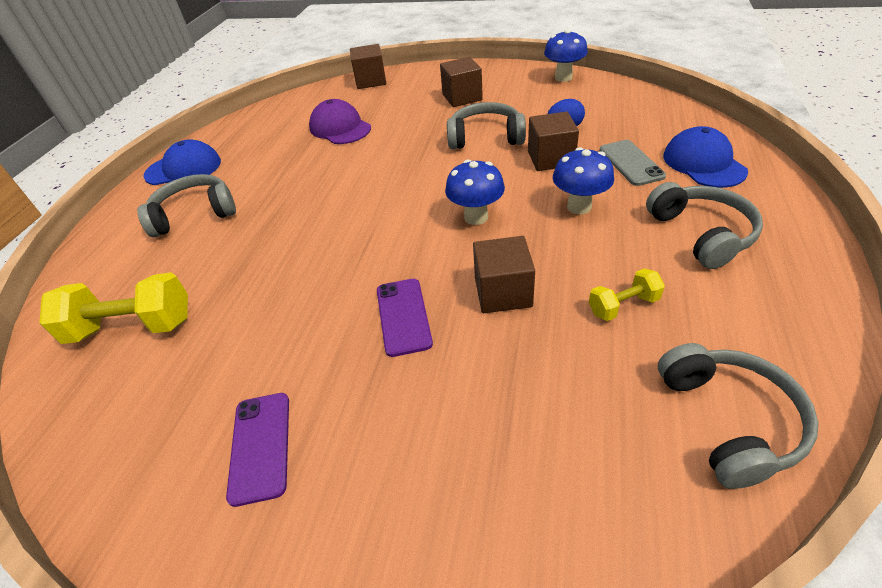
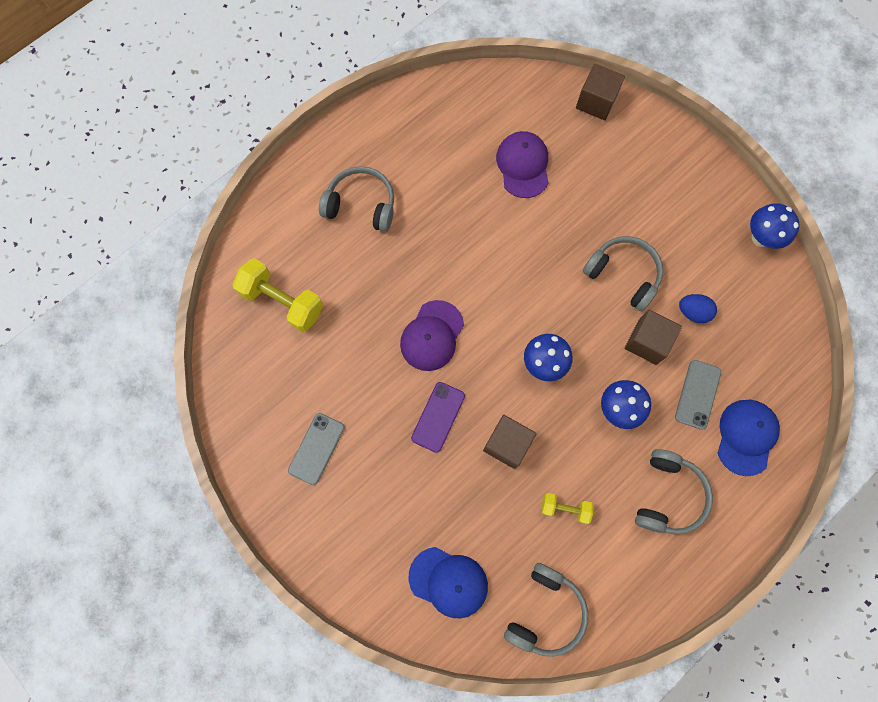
camera: 30 degrees right, 30 degrees up
(183, 168) = (376, 131): blue cap -> blue cap (448, 582)
(260, 446) = (316, 448): purple phone -> grey phone
(341, 259) = (432, 336): none -> purple cap
(462, 97) = (651, 198): brown cube -> none

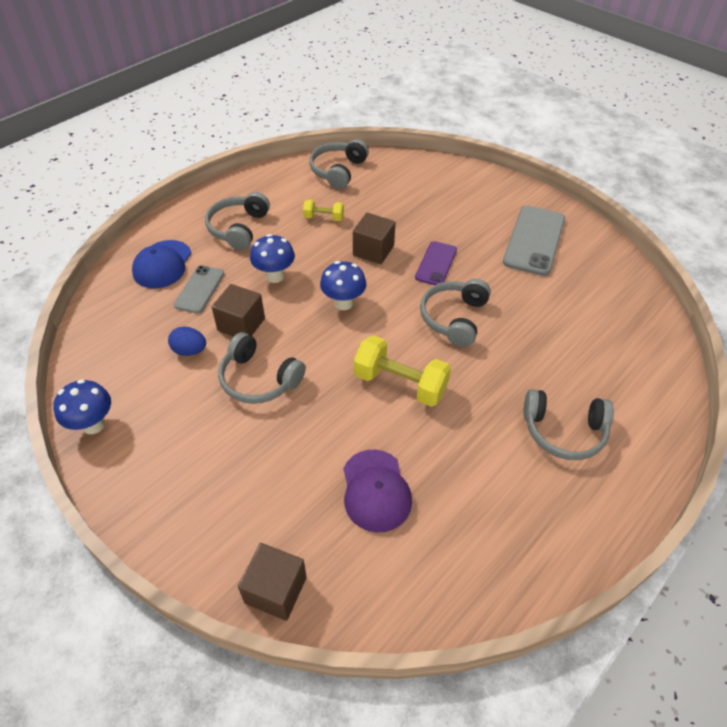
camera: 175 degrees right, 25 degrees down
(282, 301) = (610, 337): yellow dumbbell -> yellow dumbbell (400, 384)
(316, 448) = (534, 240): grey phone -> grey phone, size x1.67
(432, 336) = (454, 318): purple cap -> grey headphones
(448, 582) = (410, 180): blue cap -> none

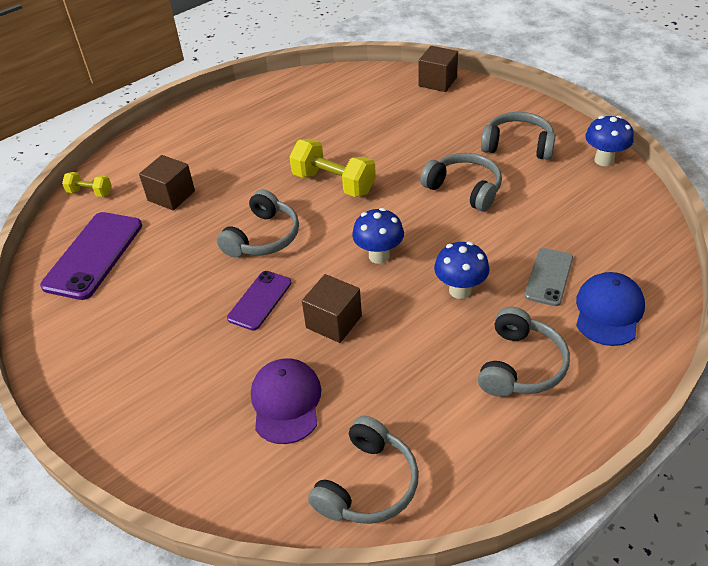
camera: 170 degrees left, 5 degrees down
(190, 350) = (538, 214): blue egg -> none
(241, 324) = (490, 237): brown cube -> brown cube (171, 196)
(324, 218) = (397, 379): yellow dumbbell -> yellow dumbbell (90, 192)
(375, 490) = (367, 121): purple cap -> purple cap (286, 402)
(534, 240) = (121, 329): grey phone -> none
(563, 431) = (210, 150): grey headphones -> grey headphones (518, 145)
(602, 296) = (93, 255): none -> purple phone

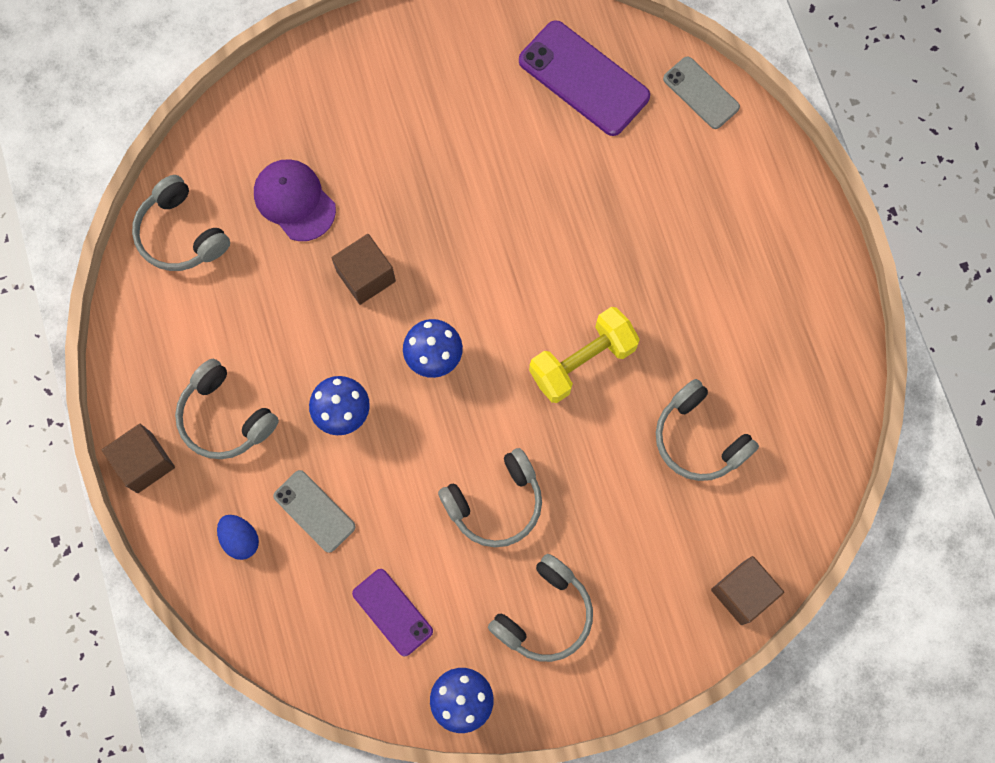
camera: 110 degrees right, 30 degrees up
(90, 192) = (701, 93): yellow dumbbell -> grey phone
(171, 196) = (650, 177): brown cube -> brown cube (144, 462)
(260, 300) = (431, 219): purple phone -> purple phone (392, 612)
(263, 237) = (525, 252): grey headphones -> grey headphones (698, 439)
(286, 402) = (294, 201): purple cap -> purple cap turned 150 degrees counterclockwise
(608, 311) = (240, 539): blue cap -> blue egg

